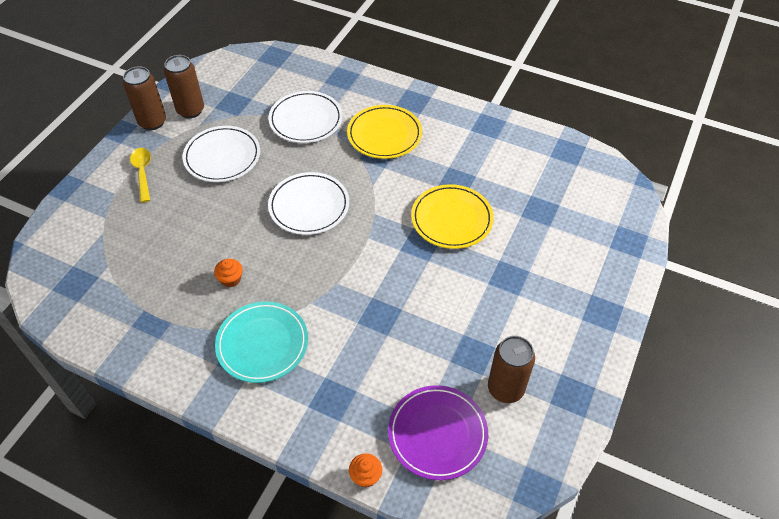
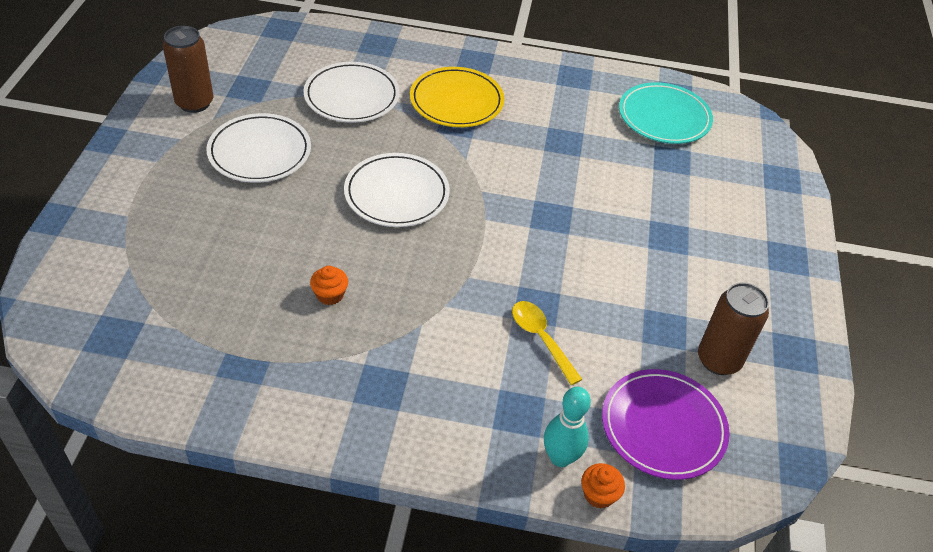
camera: 20 degrees left, 5 degrees down
(142, 172) = (157, 185): yellow spoon -> yellow spoon (541, 338)
(152, 122) = (147, 123): brown can -> none
(262, 344) = (403, 365): turquoise plate -> turquoise plate (664, 117)
(348, 441) = (560, 457): none -> turquoise bowling pin
(451, 219) = (576, 183): yellow plate -> none

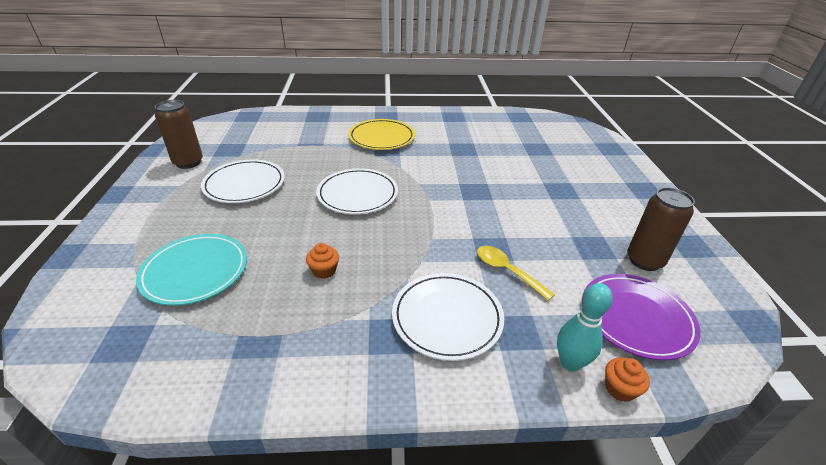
camera: 10 degrees left, 10 degrees down
(352, 96) = (307, 144): white plate -> white plate (447, 318)
(664, 117) = (519, 128): turquoise plate -> turquoise plate (195, 271)

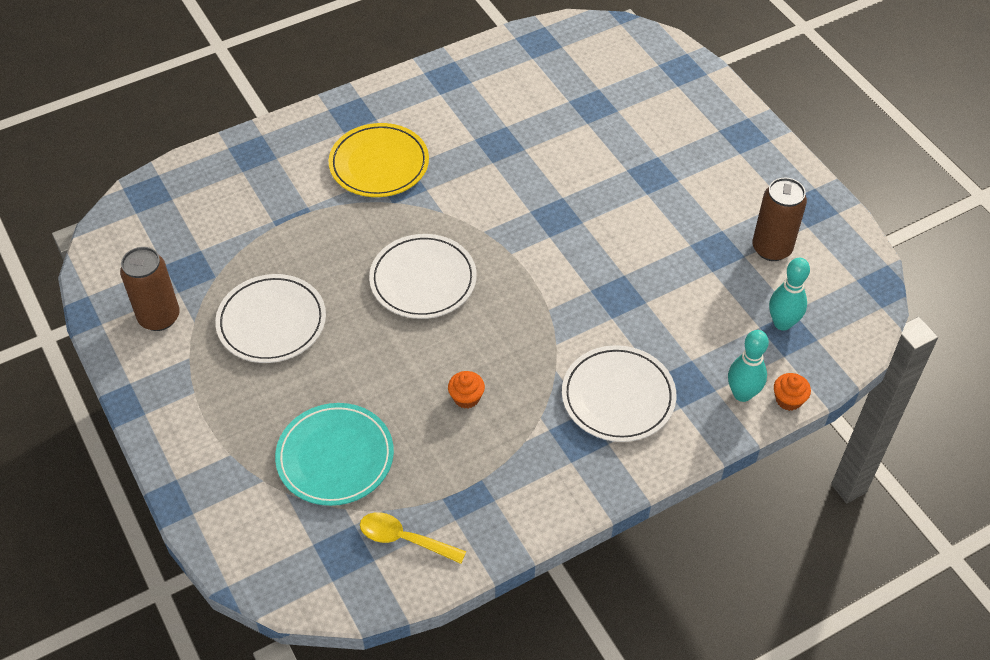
camera: 25 degrees left, 15 degrees up
(507, 271) = (646, 319): yellow spoon -> yellow spoon (404, 539)
(636, 318) = (782, 323): purple plate -> turquoise bowling pin

